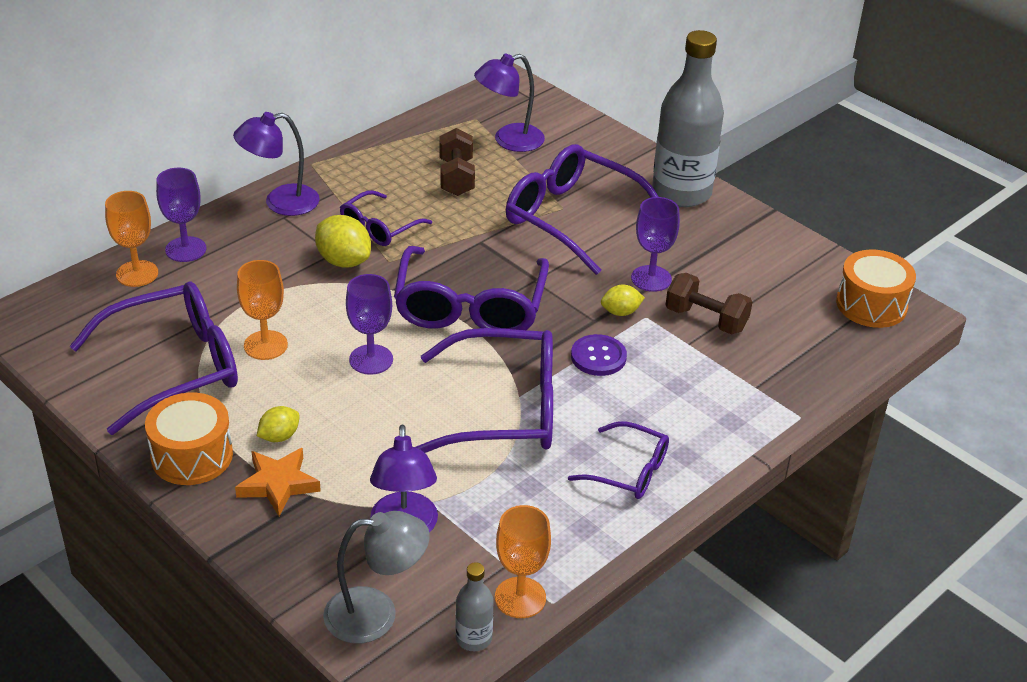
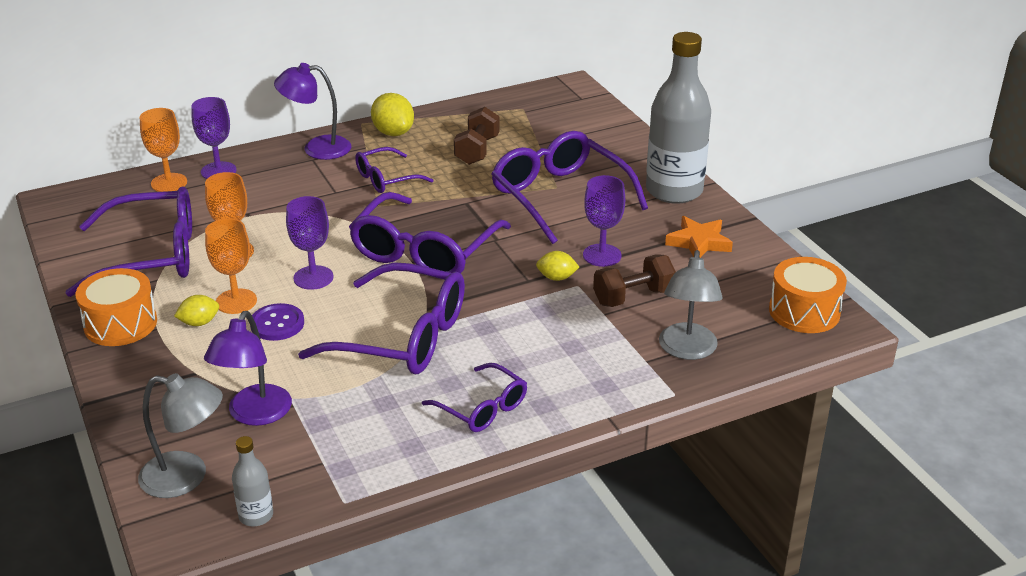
camera: 20 degrees right, 5 degrees down
(278, 484) = (174, 359): orange star -> orange star (698, 242)
(344, 261) = (340, 199): yellow lemon -> yellow lemon (393, 133)
(509, 141) = (541, 129): purple lamp -> none
(520, 598) = (318, 491): orange goblet -> orange goblet (236, 301)
(598, 357) = (513, 310): purple button -> purple button (277, 324)
(706, 319) = (633, 297): brown dumbbell -> brown dumbbell turned 75 degrees counterclockwise
(787, 368) = (687, 350): none -> grey lamp

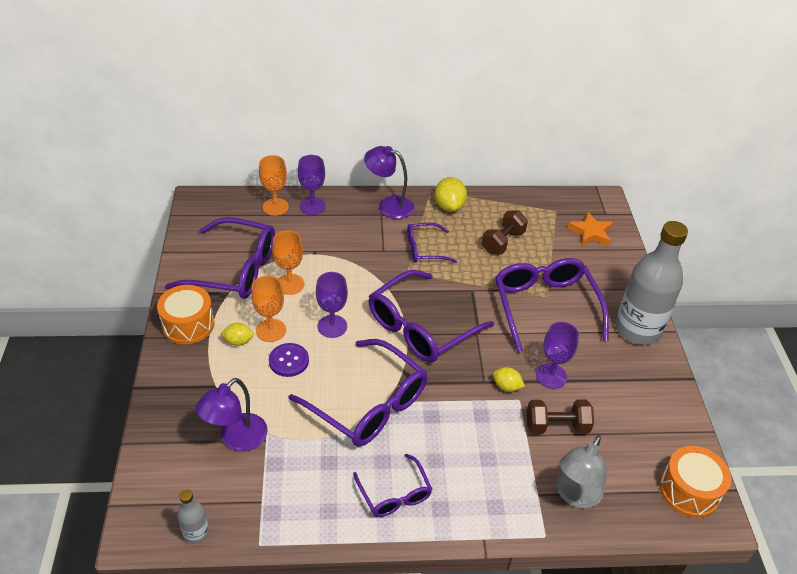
camera: 20 degrees right, 10 degrees up
(187, 477) = (168, 479): grey lamp -> none
(698, 242) = (634, 389): orange star -> orange star (590, 233)

